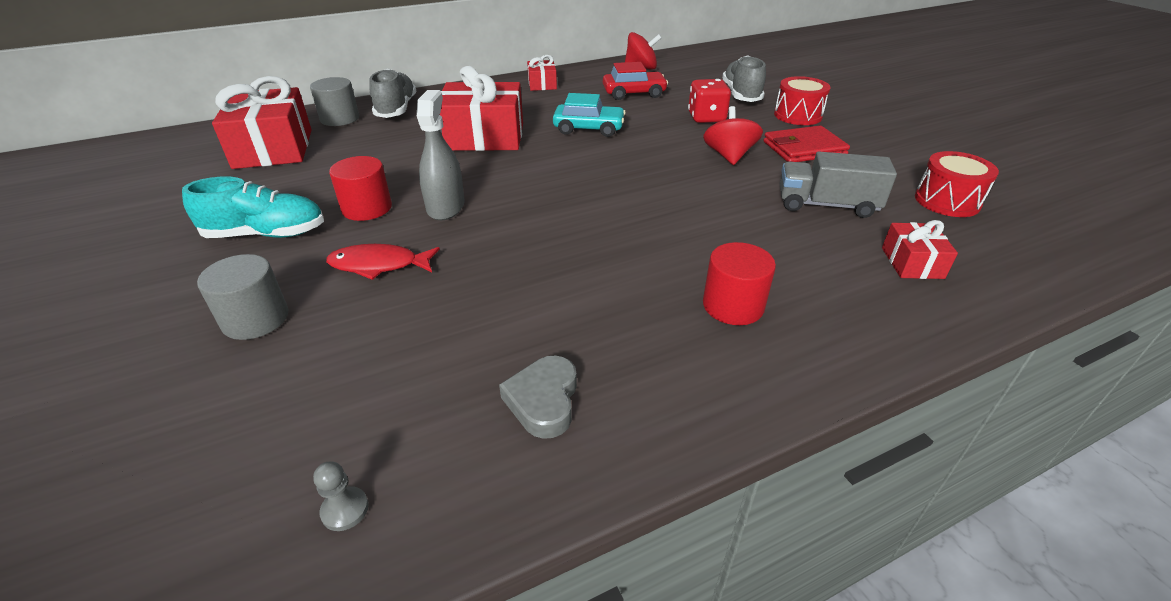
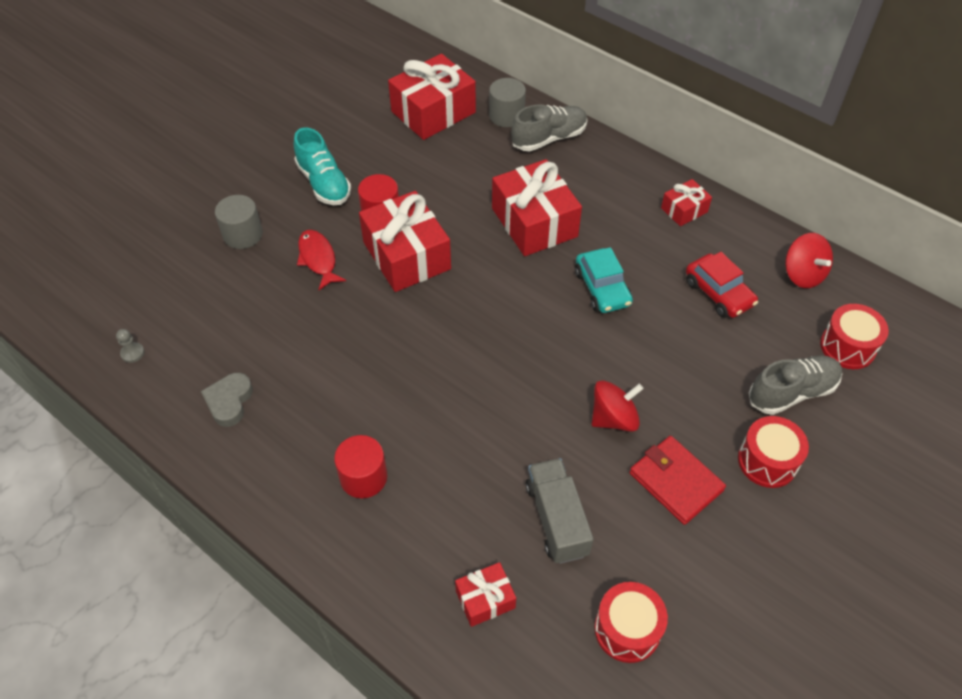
camera: 65 degrees right, 15 degrees up
(445, 207) = (406, 256): grey spray bottle -> red gift
(543, 401) = (229, 401): grey heart -> grey heart turned 60 degrees counterclockwise
(706, 118) = (697, 376): red dice -> none
(713, 72) = (847, 347): none -> red drum

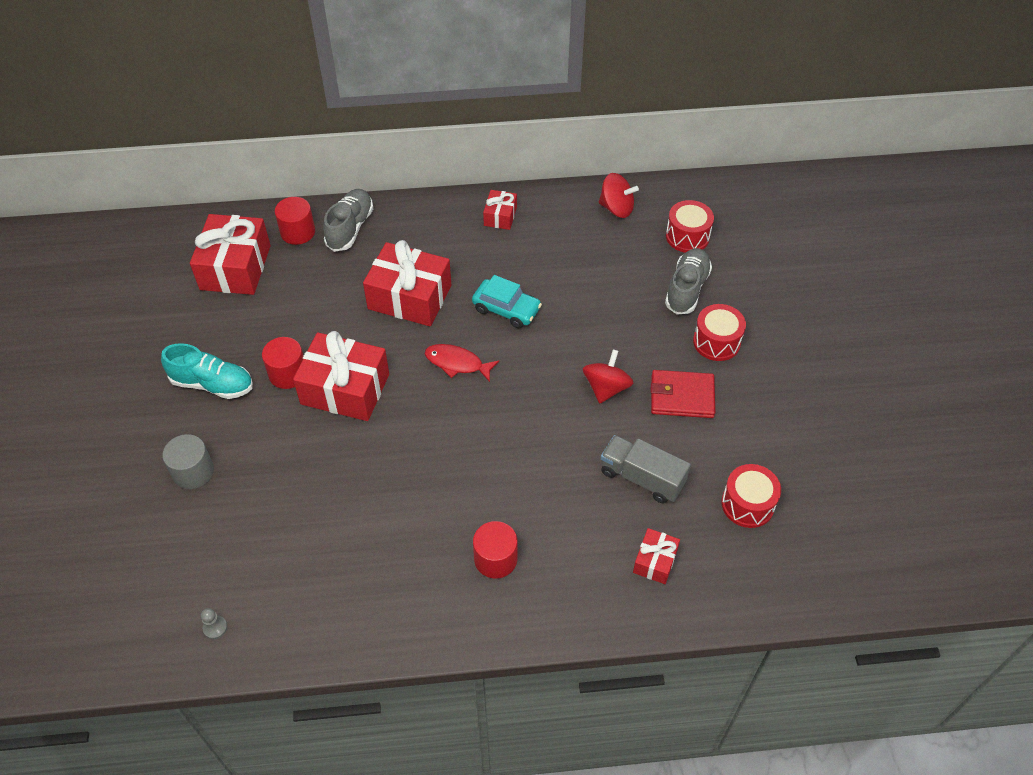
camera: 45 degrees left, 0 degrees up
(229, 401) = (338, 594): grey heart -> none
(318, 259) = (279, 443): red fish -> red fish (457, 363)
(506, 116) = (298, 232): grey cylinder -> red cylinder
(718, 293) = (581, 258): red car -> none

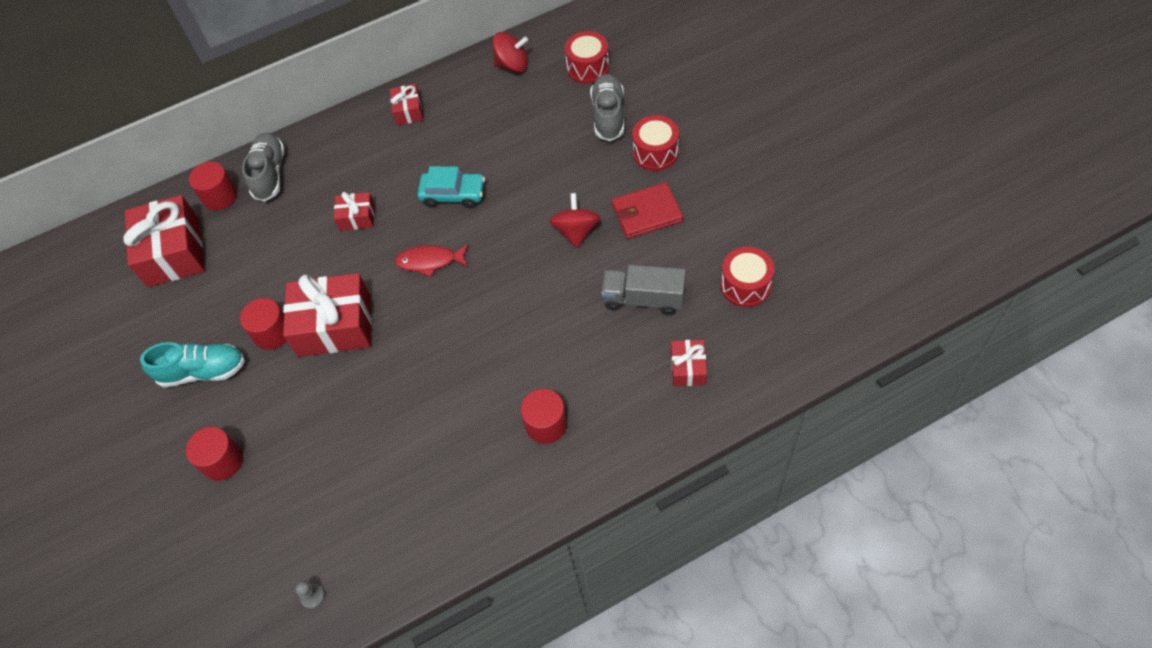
camera: 15 degrees left, 5 degrees up
(193, 472) = (223, 461): grey cylinder -> red cylinder
(409, 297) = (357, 217): red gift -> red gift, size x0.50

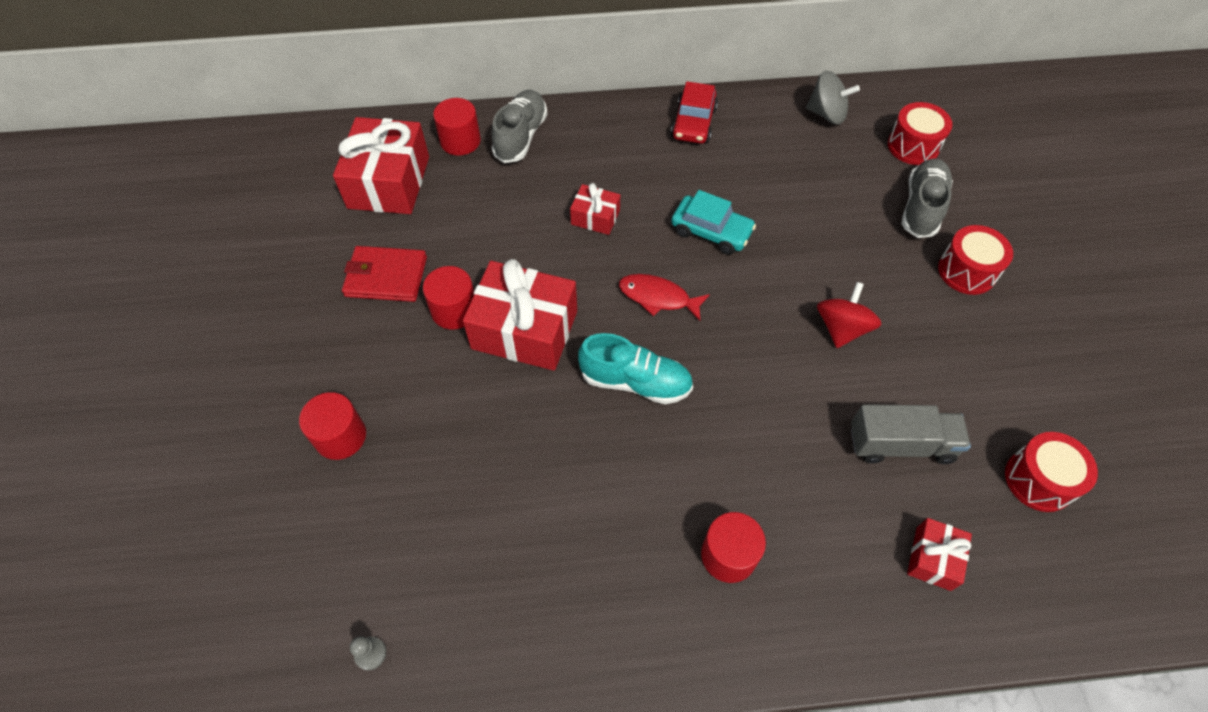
camera: 15 degrees right, 0 degrees up
(203, 371) = (363, 323): turquoise shoe -> turquoise shoe (635, 382)
(408, 111) = (693, 123): red gift -> red car
(512, 65) = (826, 114): red spinning top -> grey spinning top
(644, 299) = (901, 444): grey truck -> grey truck turned 150 degrees clockwise
(646, 213) = (935, 339): red wallet -> red wallet (386, 277)

